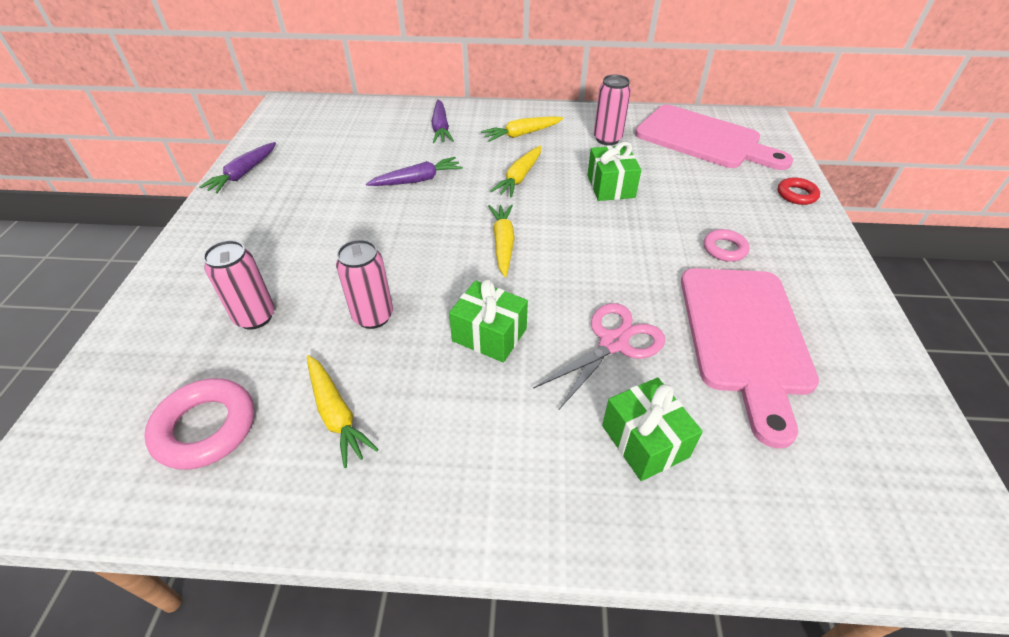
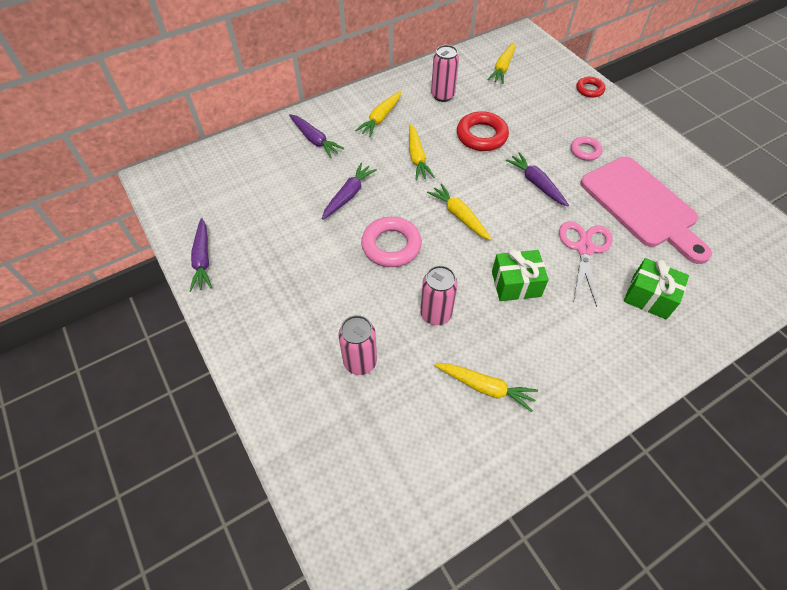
camera: 35 degrees left, 10 degrees up
(205, 428) = (419, 448): pink ring -> pink ring (391, 245)
(611, 186) = (481, 136): green gift -> red ring
(625, 253) = (536, 183): none -> purple carrot
(704, 139) = (502, 68): pink cutting board -> yellow carrot

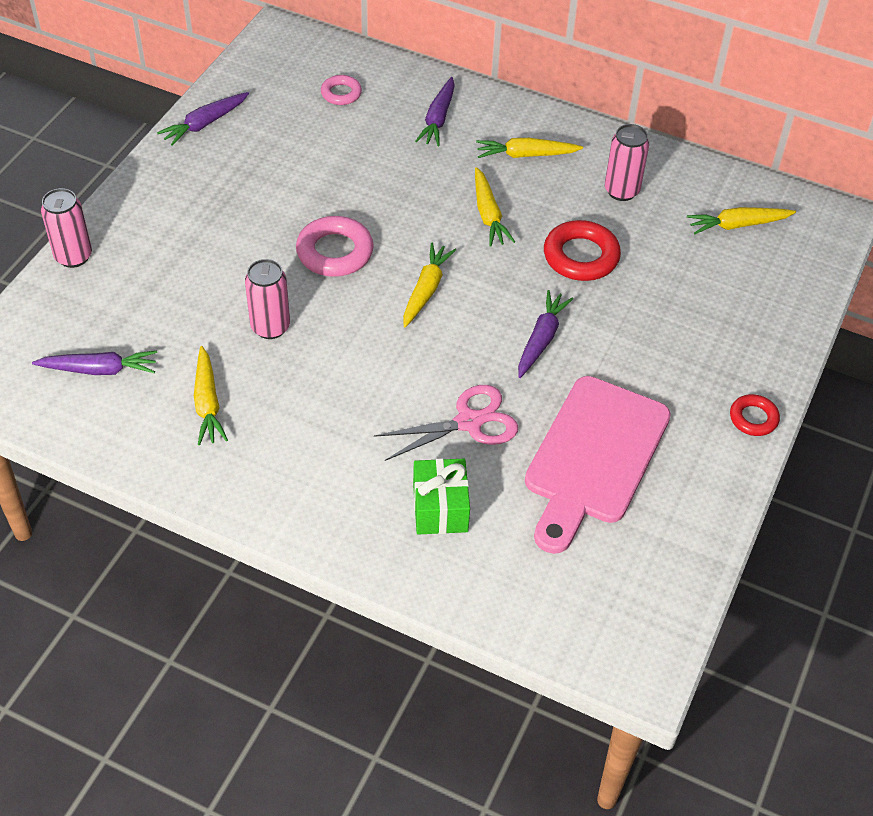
camera: 55 degrees right, 5 degrees down
(348, 195) = (378, 185): purple carrot -> purple carrot (100, 370)
(360, 362) = (170, 295): pink can -> pink can (73, 256)
(417, 157) = (488, 215): yellow carrot -> yellow carrot turned 60 degrees counterclockwise
(516, 284) = (363, 378): green gift -> none
(585, 151) = (647, 367): pink ring -> pink ring (341, 93)
(589, 89) = (783, 330): red ring -> red ring (753, 418)

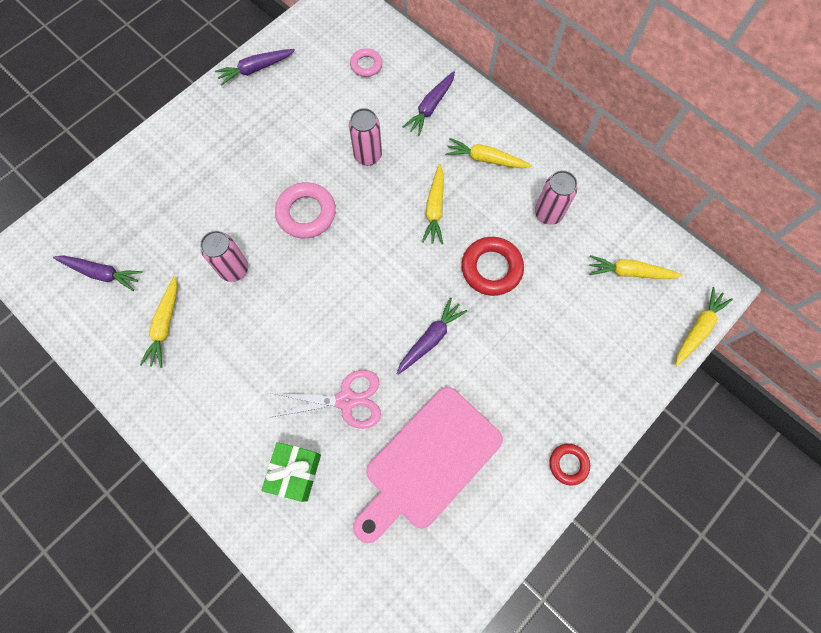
camera: 20 degrees right, 20 degrees up
(73, 256) = (120, 167): pink can -> pink can (368, 155)
(426, 290) = (361, 267): yellow carrot -> yellow carrot (698, 329)

